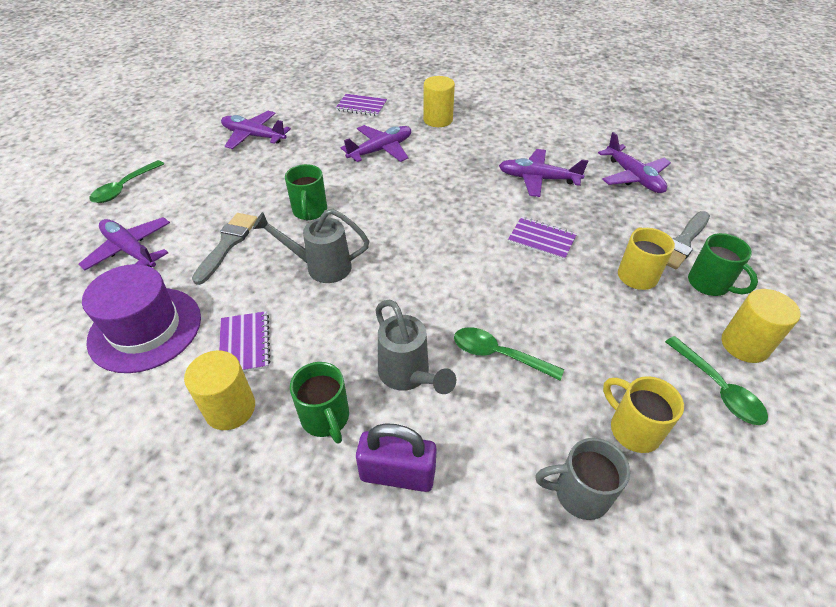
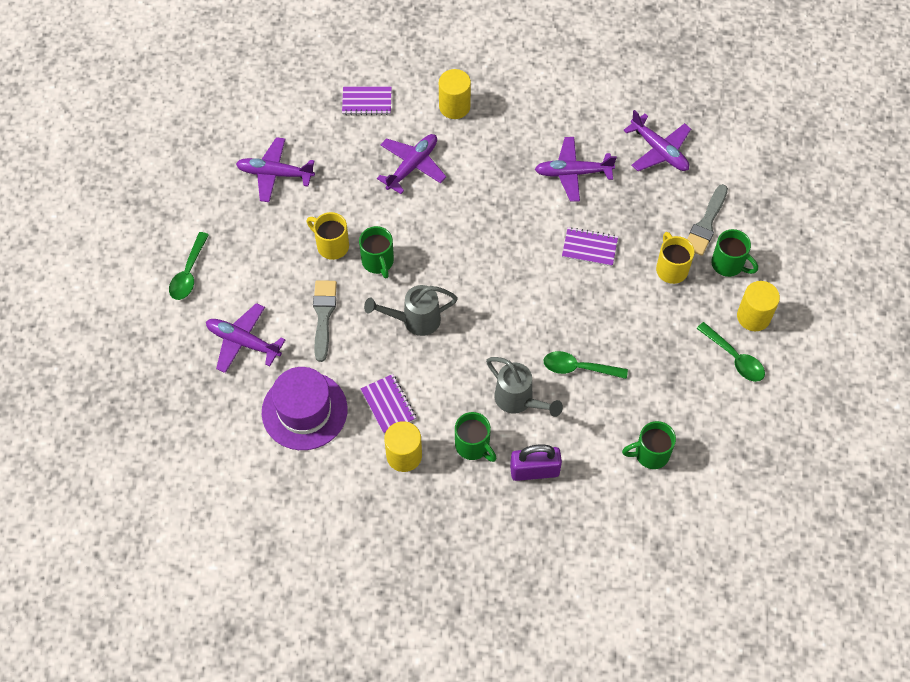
camera: 15 degrees left, 15 degrees up
(579, 493) = (650, 454): grey mug -> green mug
(633, 429) = (679, 402): yellow mug -> yellow mug (331, 245)

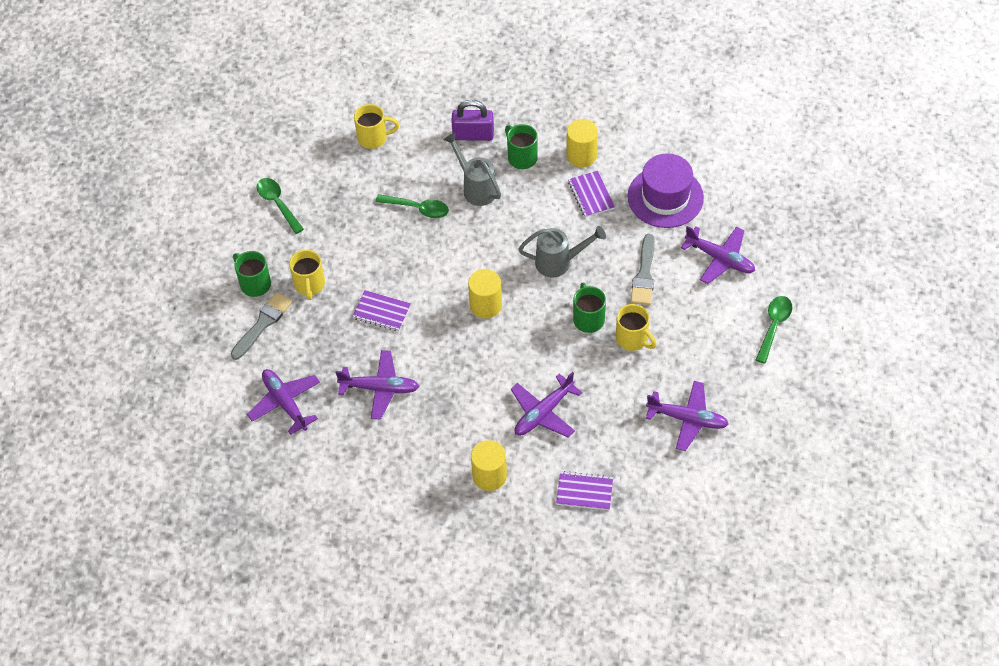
camera: 170 degrees left, 5 degrees down
(650, 454) = (373, 138): green mug -> yellow mug
(753, 316) = (248, 236): yellow cylinder -> yellow cylinder (485, 305)

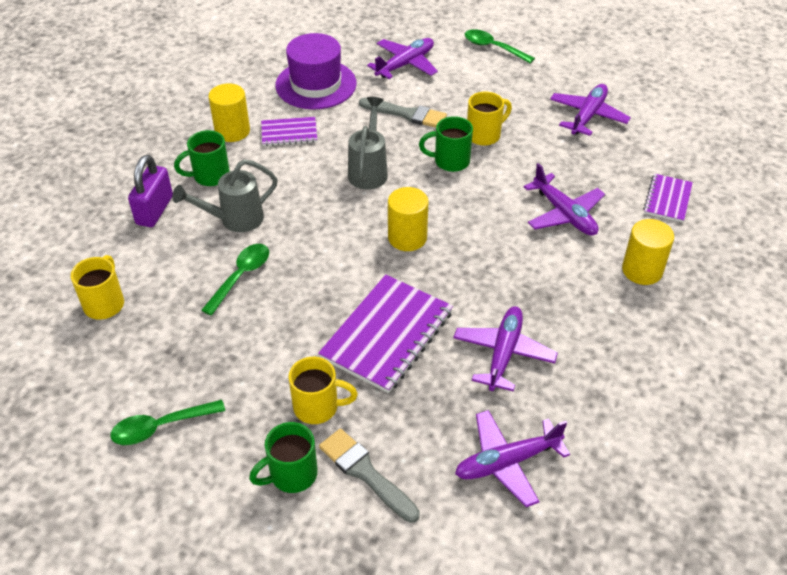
camera: 80 degrees left, 10 degrees down
(382, 312) = (387, 335): purple notebook -> purple notebook, size x1.84

